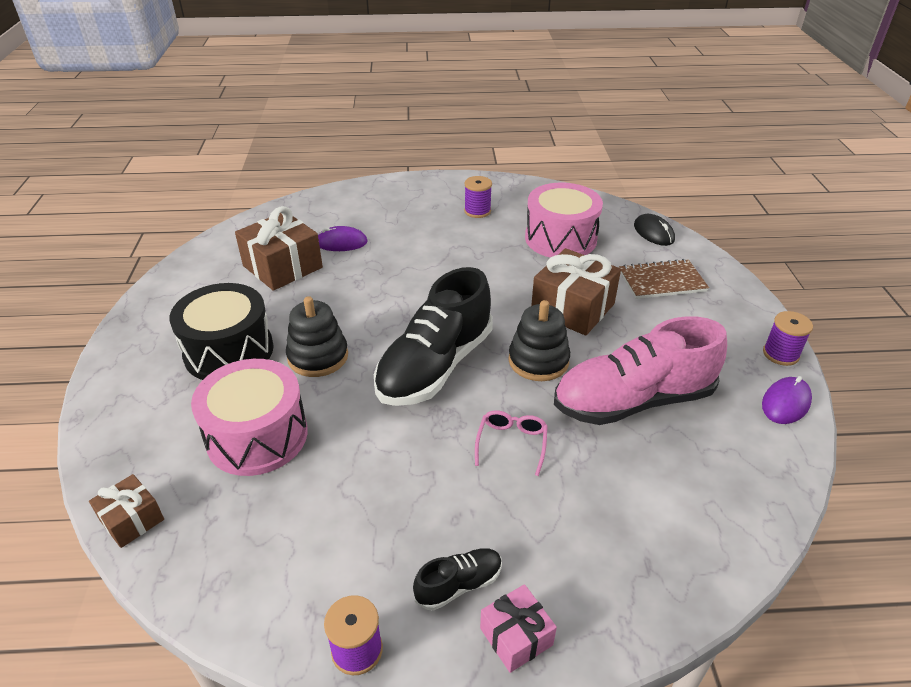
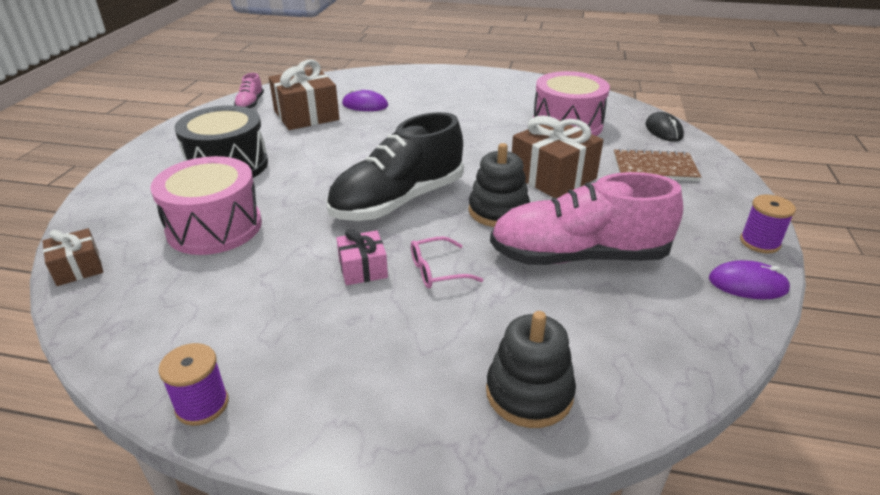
camera: 15 degrees right, 5 degrees down
(209, 260) = (250, 104): none -> pink shoe
(318, 357) = (299, 180): black stacking toy -> black stacking toy (529, 393)
(459, 585) = (326, 373): black shoe -> none
(477, 211) = (498, 97): purple spool -> none
(511, 444) = (438, 271): pink glasses -> pink glasses turned 135 degrees counterclockwise
(516, 636) = (358, 428): pink gift -> pink gift (363, 269)
(786, 403) = (748, 284): purple mouse -> purple mouse turned 45 degrees clockwise

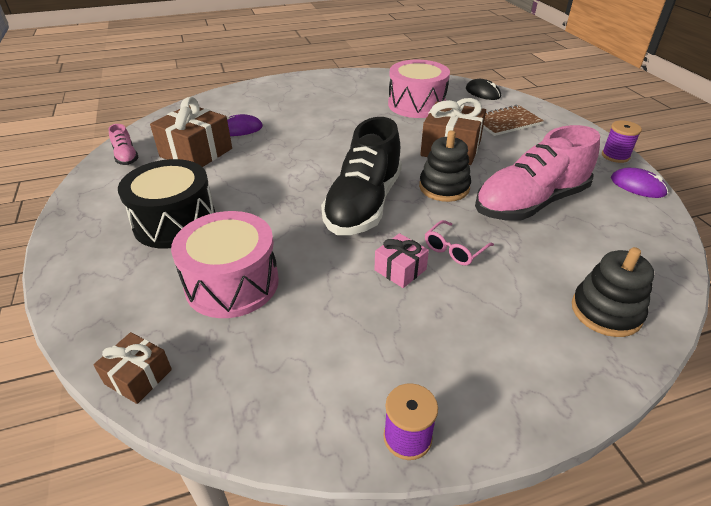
camera: 30 degrees left, 5 degrees up
(748, 284) = (637, 186): purple mouse -> purple mouse turned 60 degrees clockwise

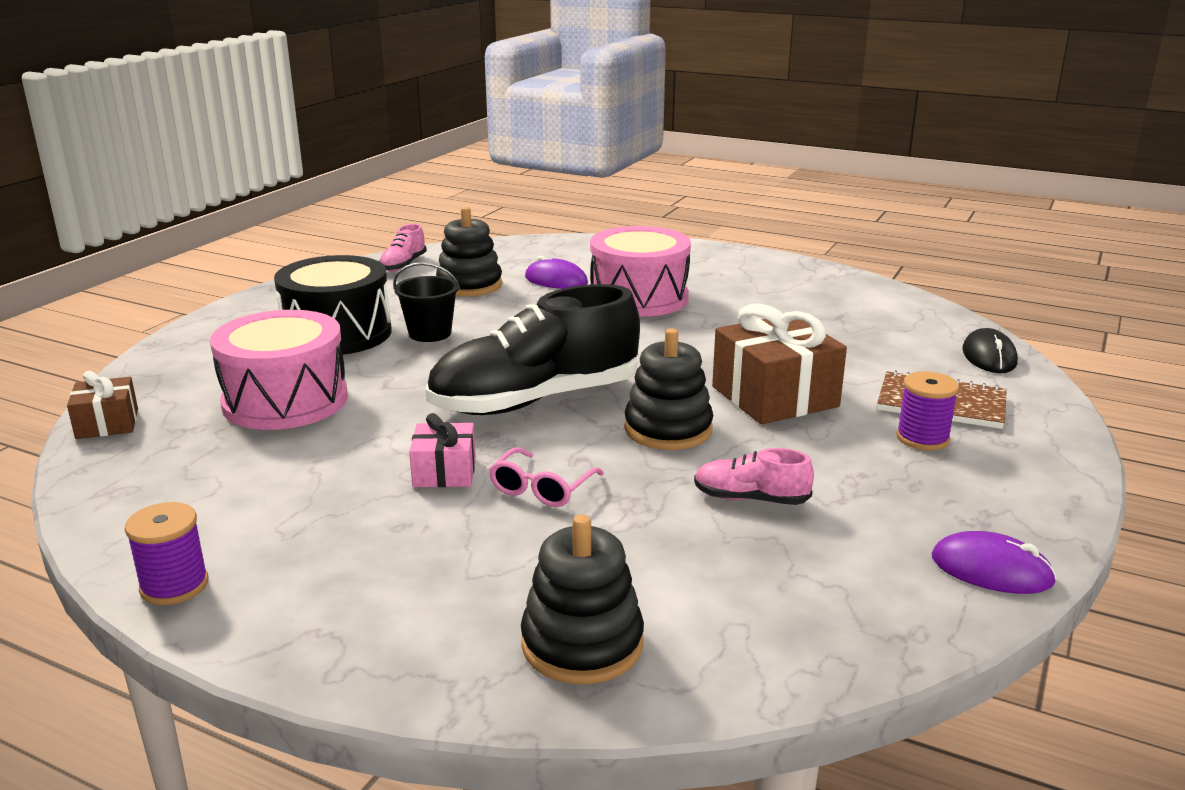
camera: 45 degrees right, 15 degrees down
(196, 152) = (469, 285): brown gift -> black stacking toy
(233, 194) = (430, 333): none -> black bucket
(416, 105) = (838, 333): pink drum -> pink drum (639, 298)
(455, 249) = (542, 488): pink glasses -> pink glasses turned 60 degrees counterclockwise
(530, 203) = (750, 499): pink shoe -> pink shoe, size x0.44
(615, 156) = (1048, 520): purple spool -> purple spool (922, 438)
(637, 186) = (991, 570): purple mouse -> purple mouse turned 60 degrees counterclockwise

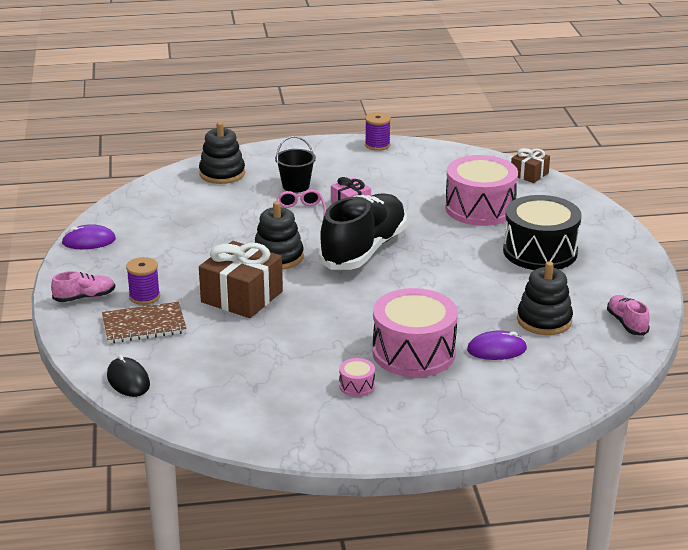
camera: 145 degrees right, 5 degrees up
(430, 333) = (491, 271): black bucket -> black bucket (296, 186)
(730, 292) = (357, 386): none -> pink drum
(750, 499) = (207, 237): pink shoe -> pink shoe (84, 297)

